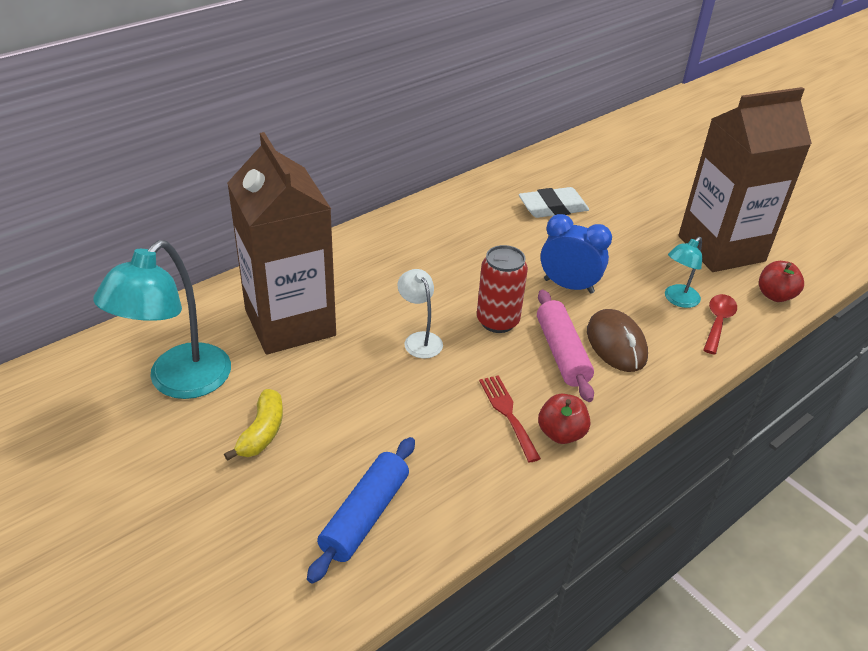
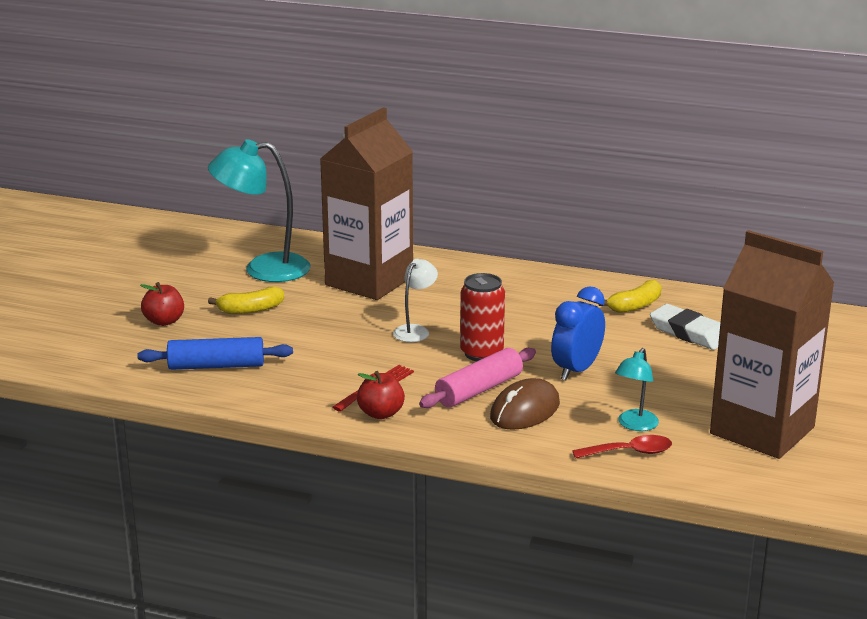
camera: 60 degrees right, 15 degrees down
(487, 209) = (635, 306): none -> yellow banana
(568, 286) = (576, 370): blue clock -> blue clock turned 135 degrees counterclockwise
(677, 300) = (635, 425): turquoise lamp -> turquoise lamp turned 75 degrees counterclockwise
(775, 295) = (723, 475): red apple -> red apple (164, 321)

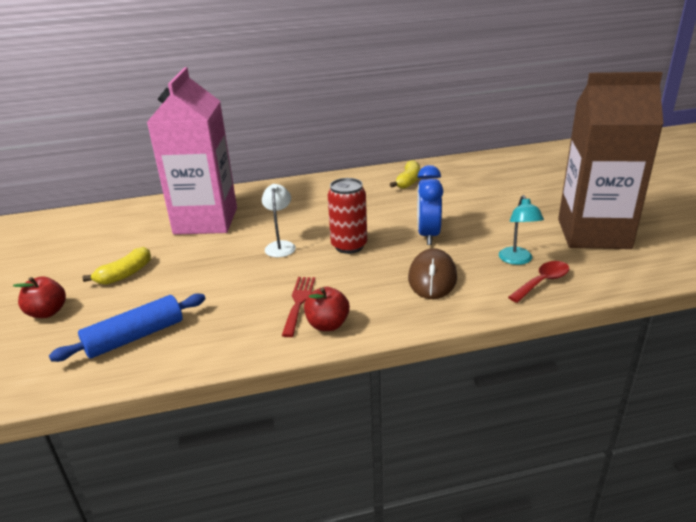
camera: 30 degrees left, 5 degrees up
(263, 269) = (108, 238): turquoise lamp -> none
(369, 281) = (206, 221): brown carton -> pink carton
(479, 390) = (380, 275): pink rolling pin -> none
(689, 333) = (462, 187): white eraser -> none

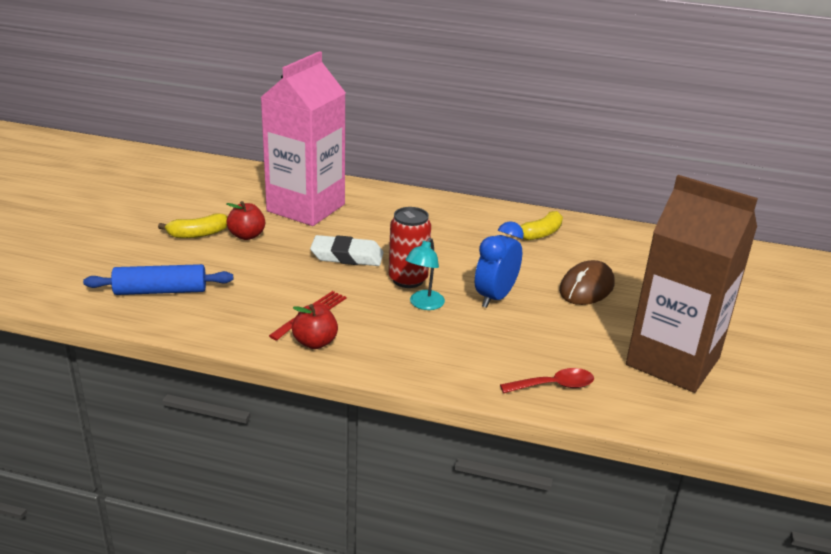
camera: 25 degrees right, 0 degrees up
(47, 312) = (116, 245): red apple -> red apple (247, 236)
(280, 246) = (347, 256): white lamp -> white eraser
(432, 278) = (451, 339): brown mouse -> brown mouse (586, 288)
(517, 260) = (555, 355): turquoise lamp -> turquoise lamp (424, 304)

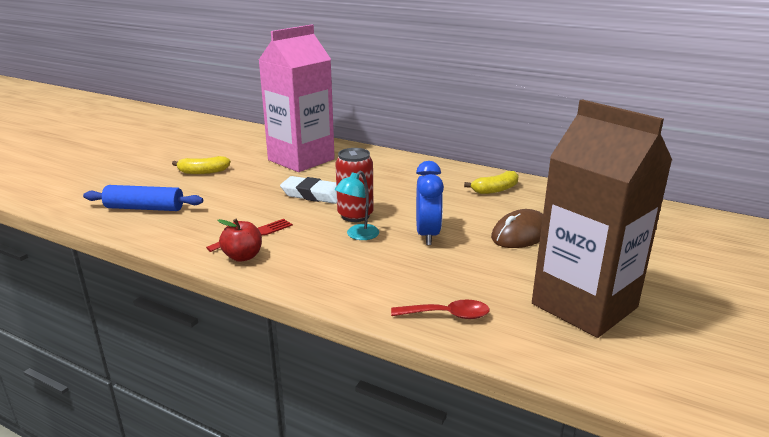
camera: 15 degrees right, 5 degrees down
(247, 236) = (241, 175): red apple -> none
(495, 297) = (427, 235): blue clock -> blue clock turned 135 degrees clockwise

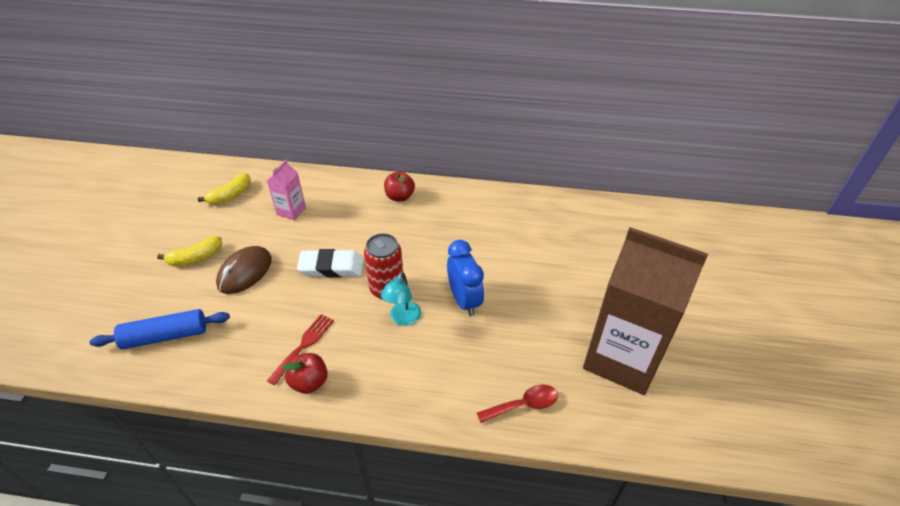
camera: 20 degrees left, 20 degrees up
(301, 160) = (291, 211): pink carton -> pink carton, size x0.42
(405, 165) = (399, 196): none -> red apple
(495, 190) = (497, 216): yellow banana -> yellow banana (231, 195)
(520, 234) = (542, 277): brown mouse -> brown mouse (245, 272)

